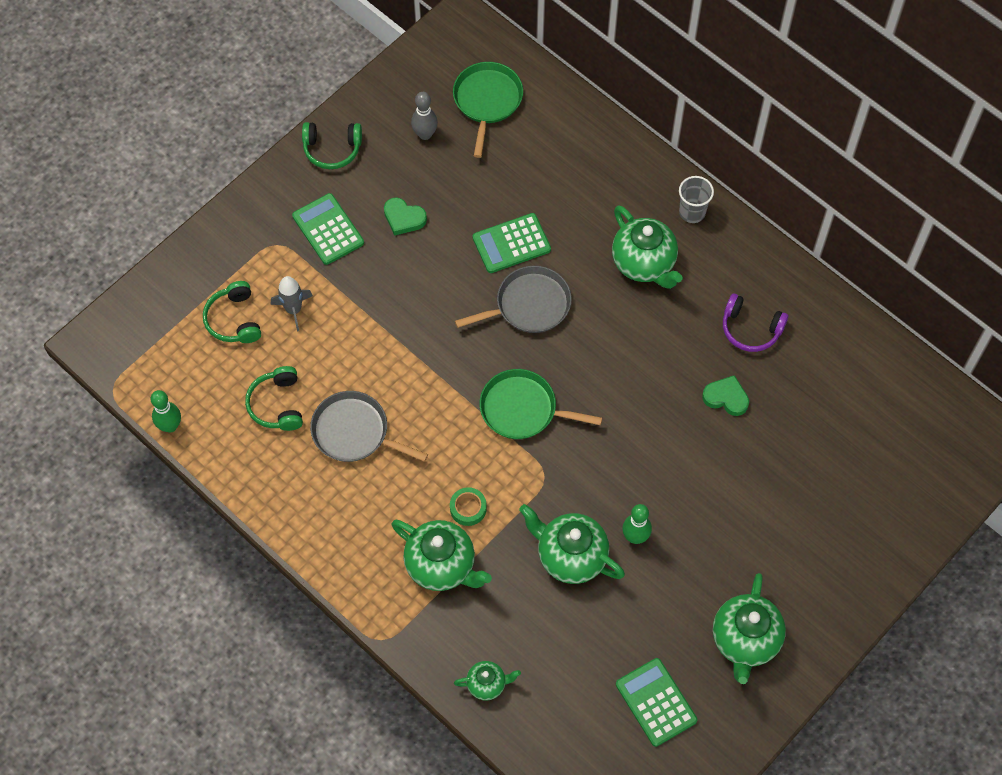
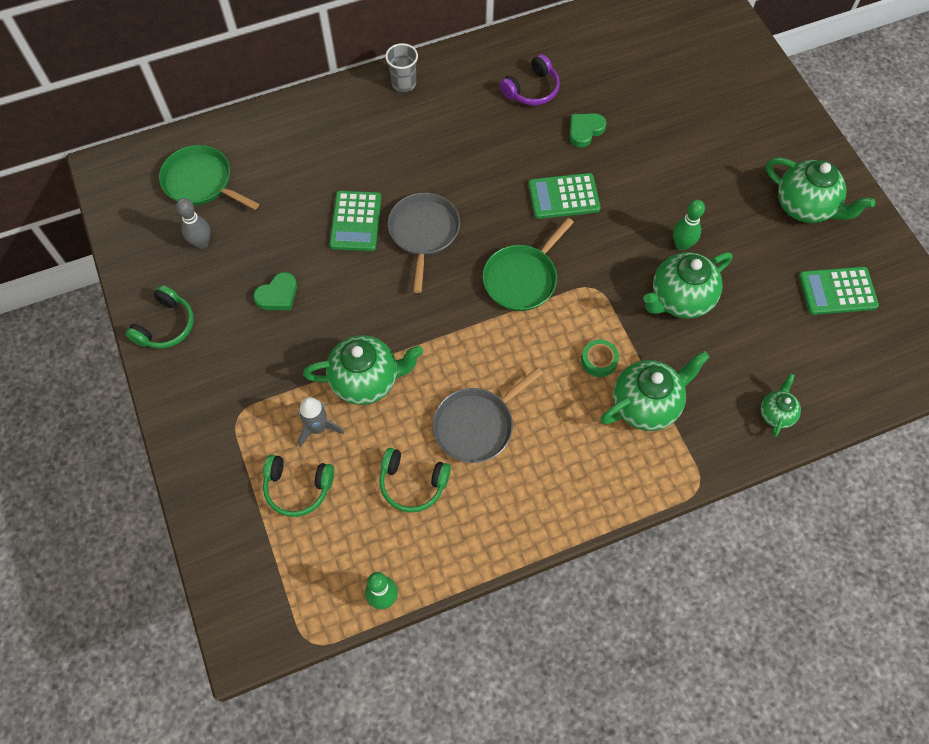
camera: 65 degrees left, 0 degrees up
(328, 229) = (250, 363): green calculator -> green calculator (563, 196)
(644, 264) = (432, 135): green teapot -> green teapot (366, 381)

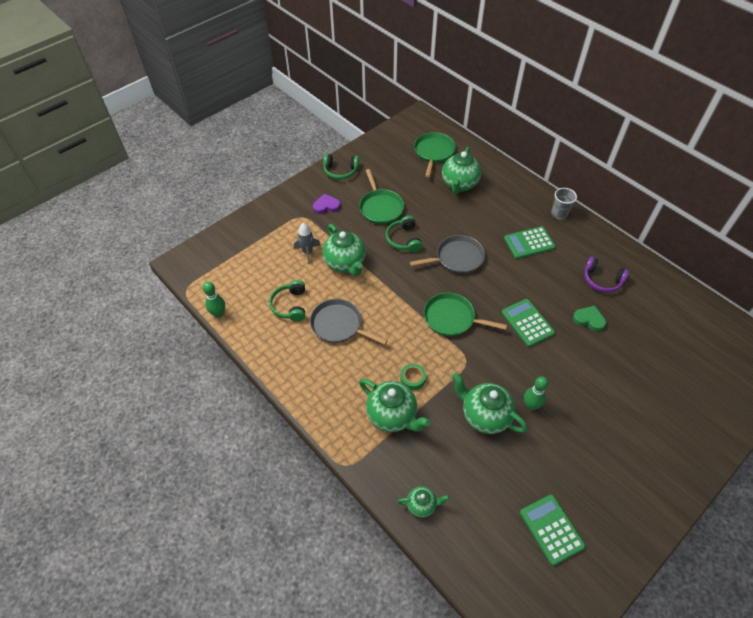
camera: 70 degrees right, 10 degrees down
(202, 243) = (396, 166): grey bowling pin -> none
(234, 371) = (326, 206): none -> purple heart
(278, 295) = (380, 207): green heart -> green pan
(298, 488) = (269, 255): green headphones -> green headphones (404, 239)
(355, 221) = (446, 224): green calculator -> green calculator (529, 243)
(805, 207) = (616, 486): green teapot -> green teapot (459, 184)

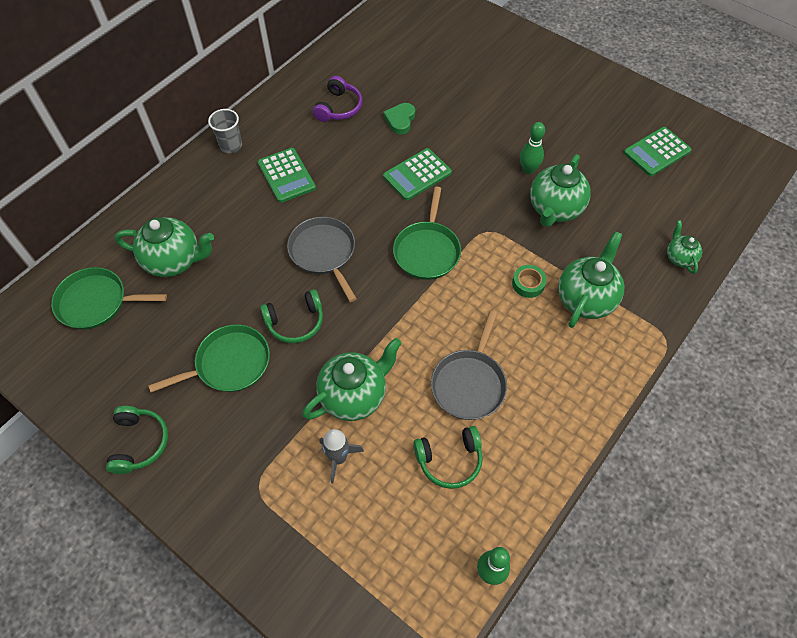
camera: 100 degrees left, 5 degrees up
(326, 206) = (230, 449): purple heart -> none

